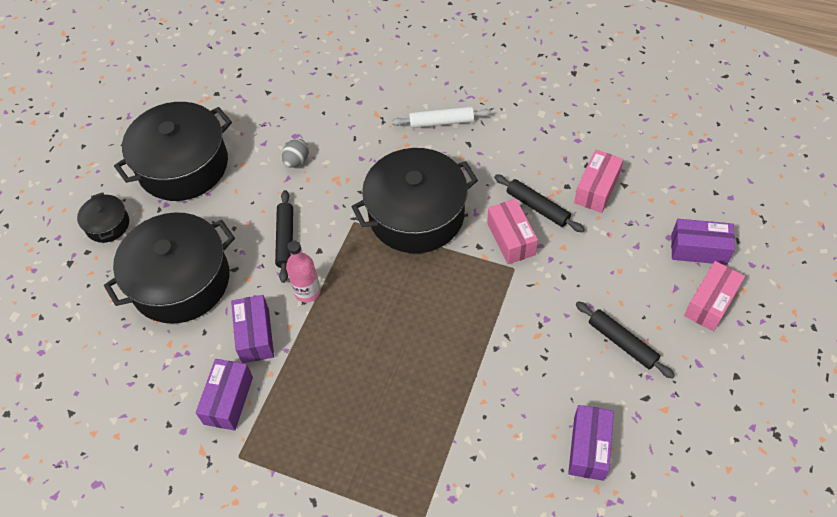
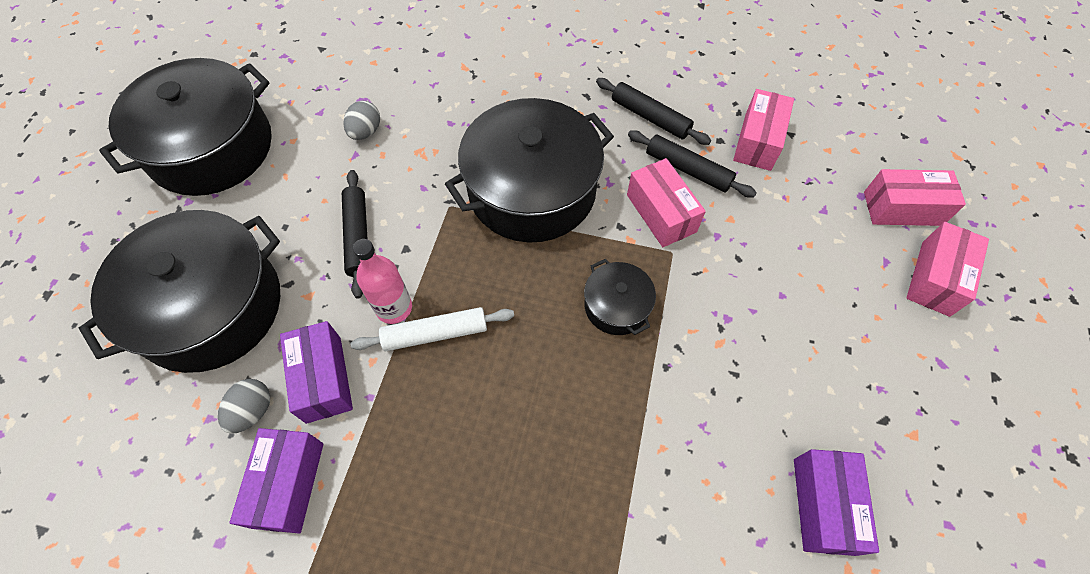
camera: 10 degrees left, 5 degrees up
(107, 225) = (104, 235): black pot -> black pot (616, 306)
(207, 352) = (253, 411): none -> grey egg
(441, 122) = (548, 72): white rolling pin -> white rolling pin (435, 334)
(622, 342) = (835, 343): black rolling pin -> black rolling pin (650, 117)
(698, 249) = (902, 208): purple box -> pink box

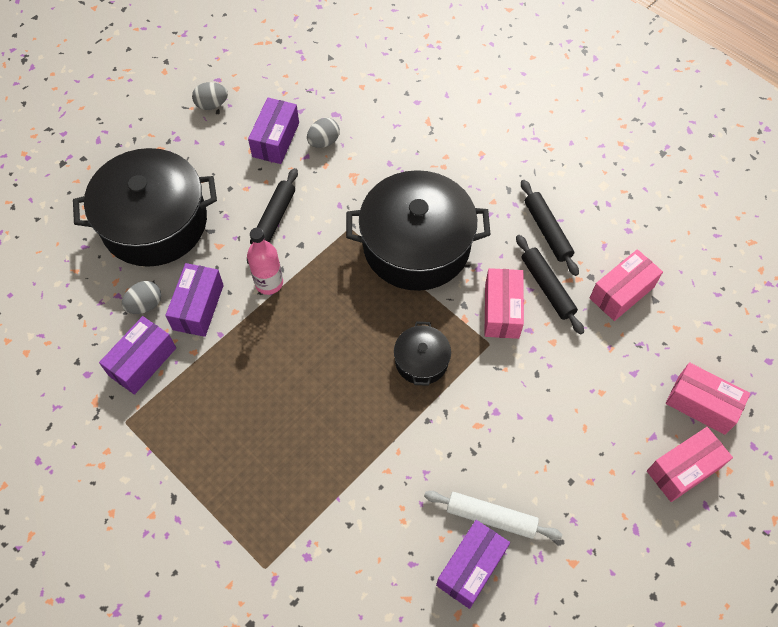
camera: 30 degrees right, 0 degrees up
(211, 148) = (212, 105): black pot -> grey egg
(309, 152) = (276, 140): none -> purple box
(435, 334) = (285, 315): white rolling pin -> white rolling pin (491, 517)

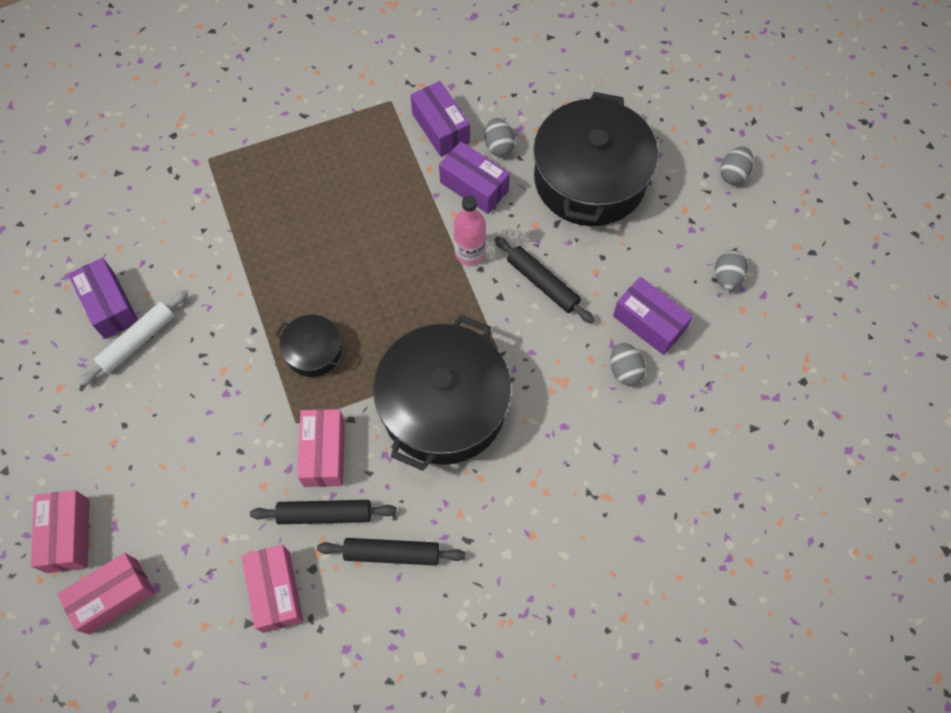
camera: 115 degrees right, 5 degrees up
(110, 127) = (733, 174): none -> grey egg
(501, 310) = (324, 453): pink box -> pink box turned 60 degrees clockwise

